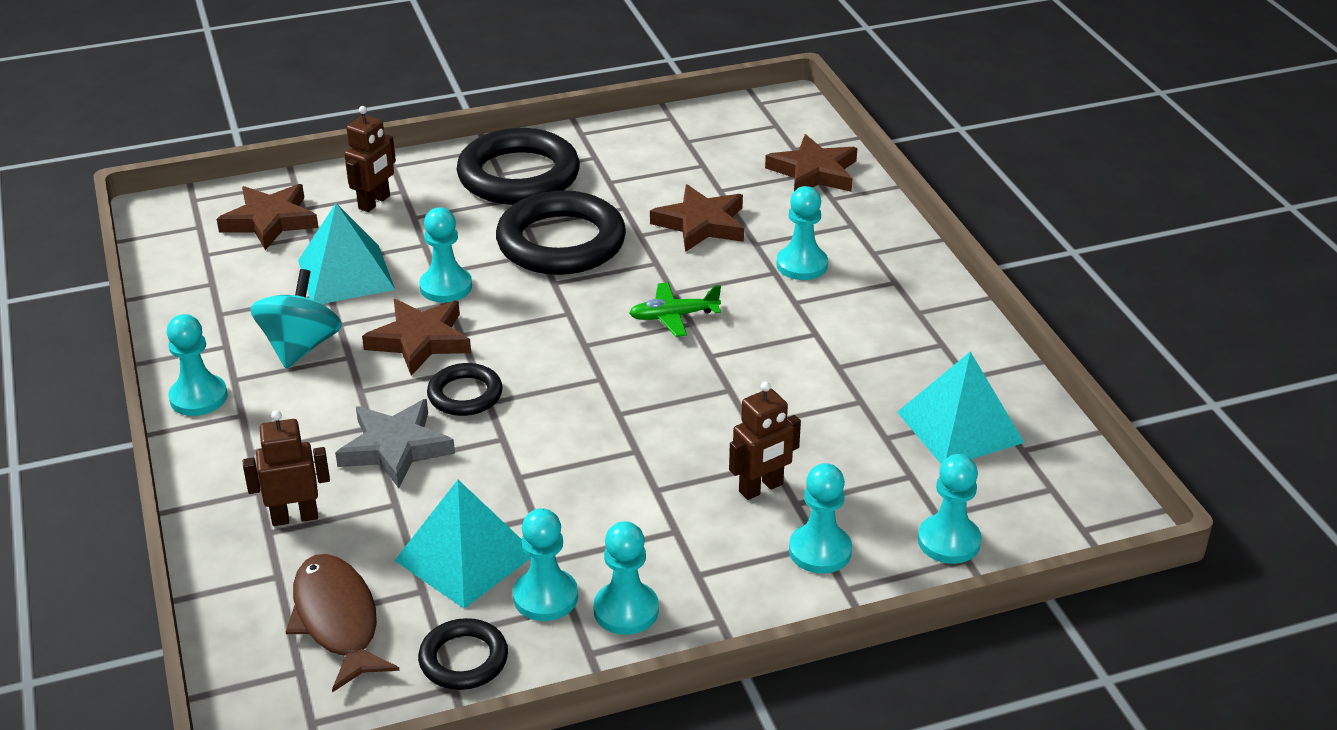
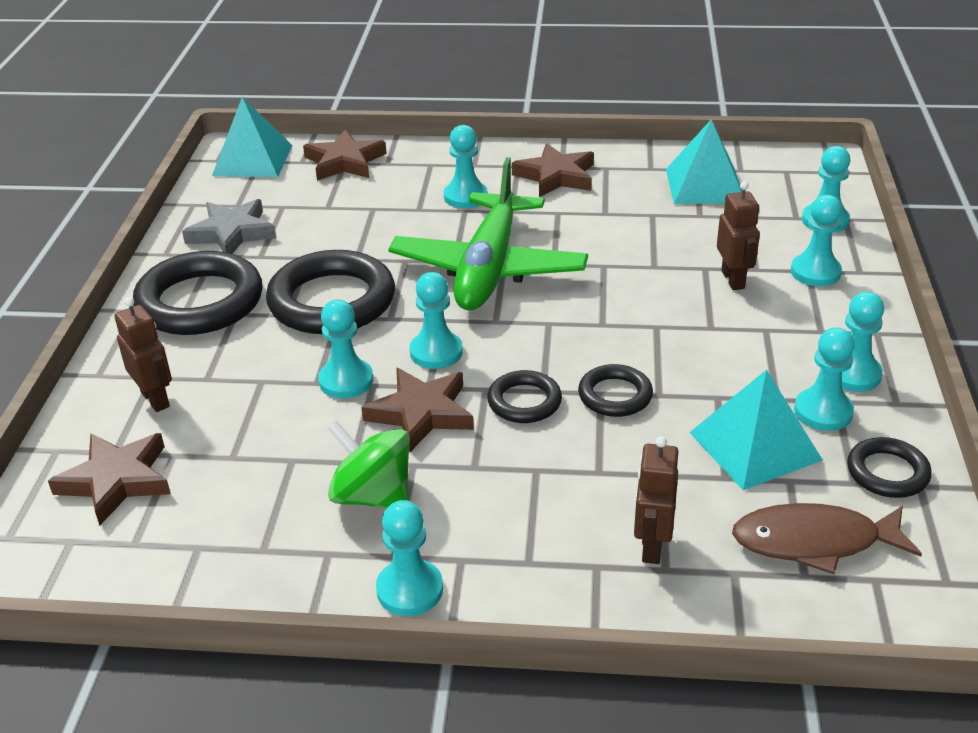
camera: 65 degrees left, 0 degrees up
(300, 347) = (373, 496): turquoise spinning top -> green spinning top
(346, 274) = (269, 442): turquoise pyramid -> turquoise pyramid (252, 160)
(395, 448) = (579, 459): grey star -> grey star (232, 233)
(502, 448) = (615, 395): none -> black ring
(514, 323) = (436, 352): none -> turquoise pawn
(673, 316) = (489, 269): green plane -> green plane, size x2.44
(701, 224) = (369, 226): brown star -> brown star (556, 176)

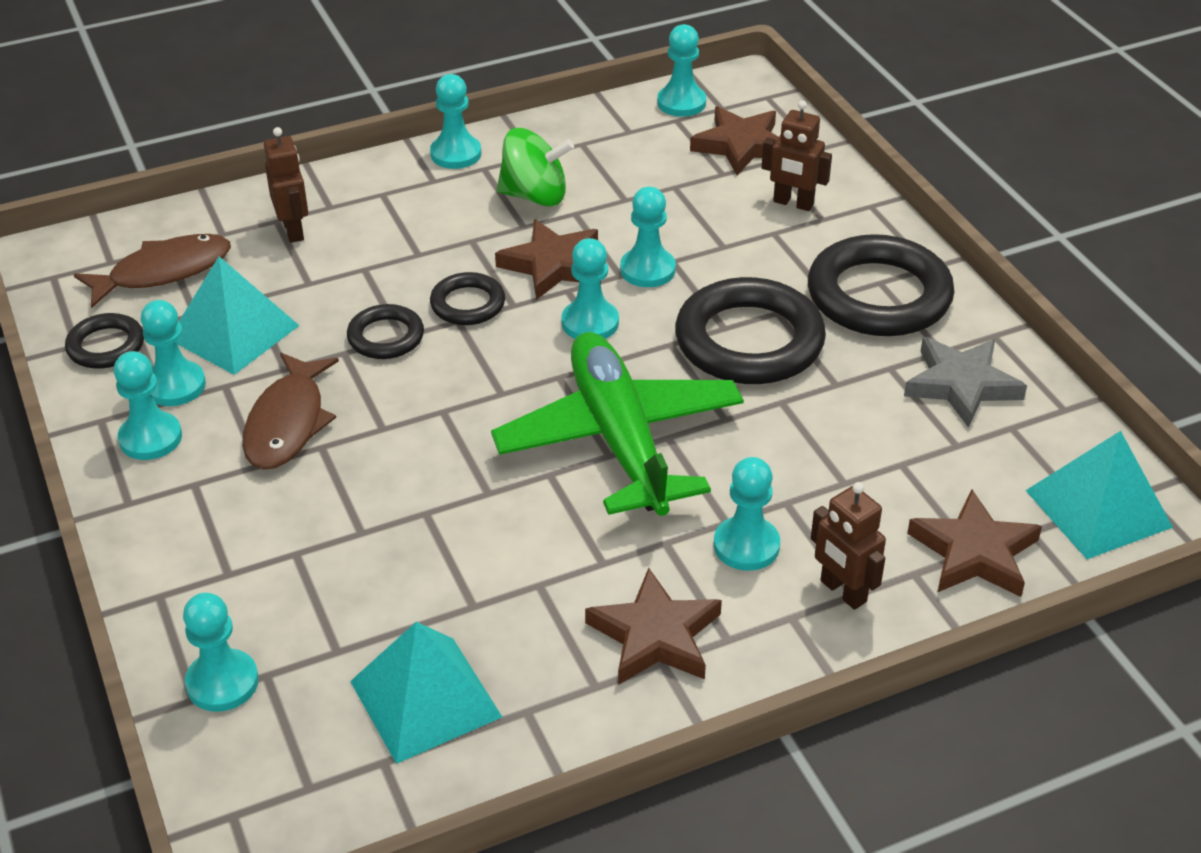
camera: 150 degrees right, 5 degrees up
(731, 351) = (288, 423): none -> brown fish
(733, 279) = (319, 524): brown robot -> brown robot (842, 591)
(815, 272) = (217, 573): turquoise pawn -> turquoise pawn (681, 103)

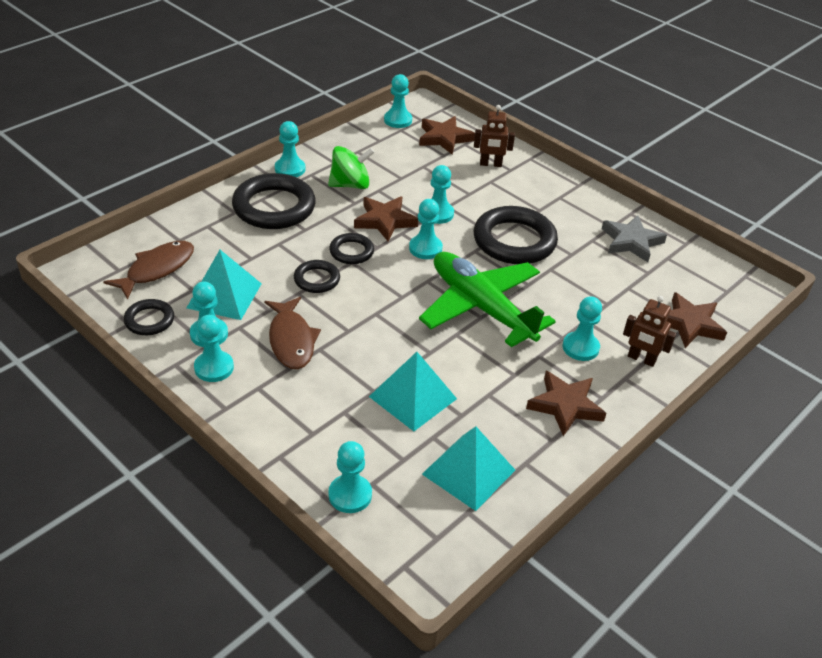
camera: 25 degrees left, 0 degrees up
(294, 230) = (222, 230): brown robot -> none
(879, 295) = (563, 204): black ring -> black ring (274, 207)
(1098, 508) = (731, 289): turquoise pyramid -> turquoise pyramid (413, 397)

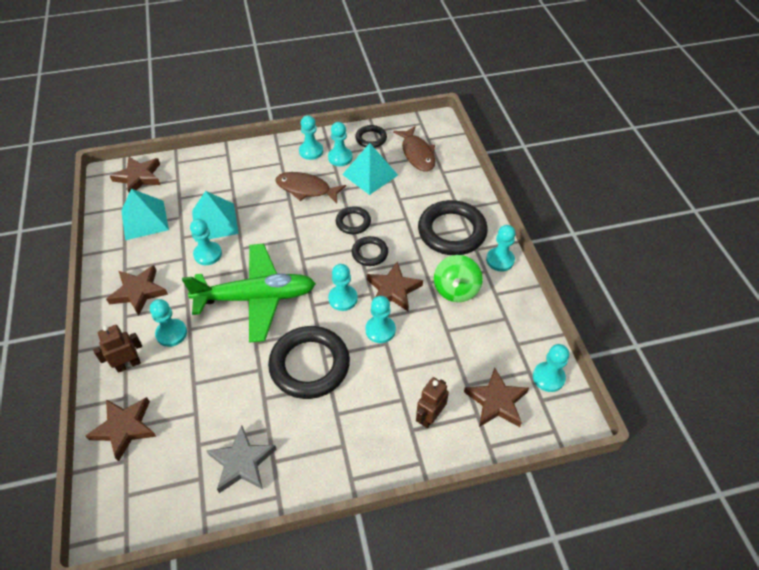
camera: 125 degrees right, 10 degrees up
(350, 495) = (179, 169): turquoise pawn -> turquoise pawn (208, 254)
(402, 535) = (139, 177): none -> brown star

